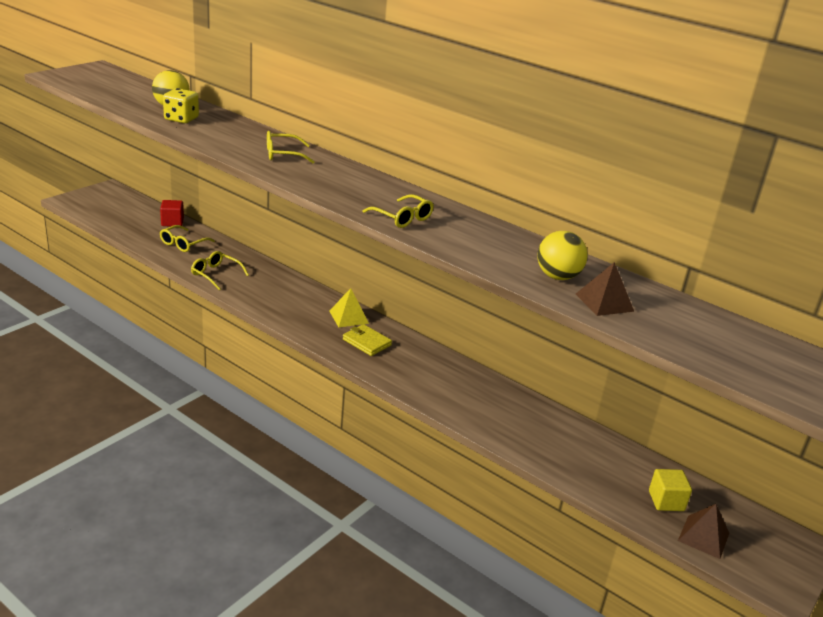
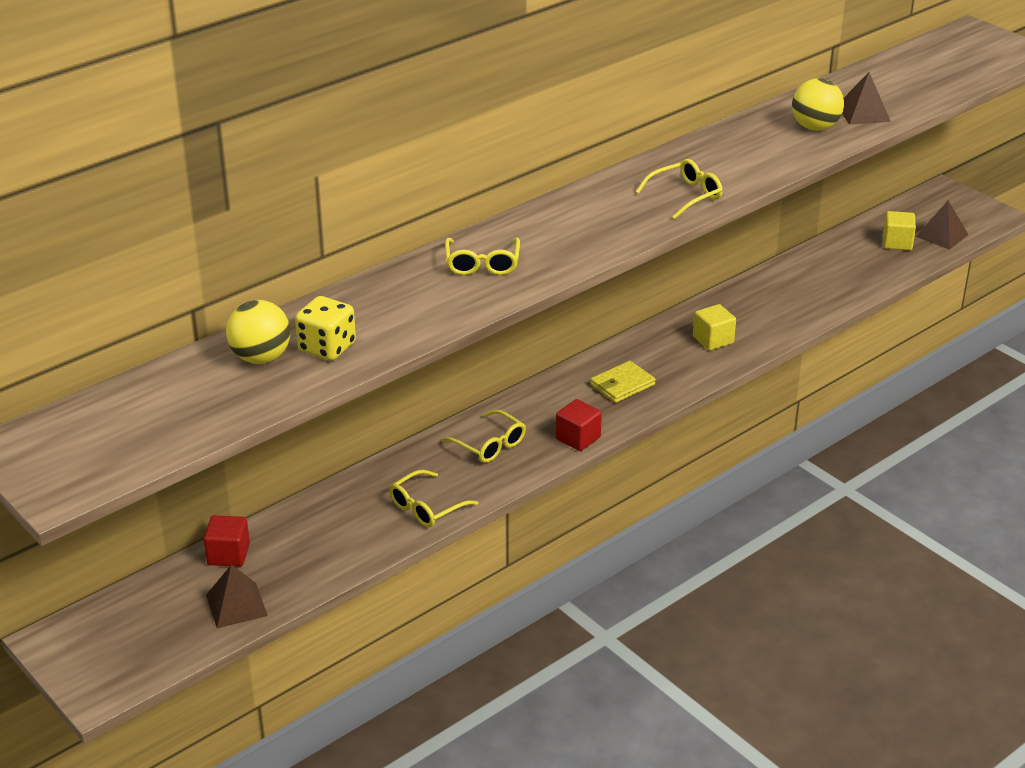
camera: 75 degrees left, 5 degrees up
(129, 227) = (236, 605): none -> brown pyramid
(183, 244) = (316, 542): yellow glasses -> yellow glasses (490, 445)
(296, 325) = (578, 438): none -> red cube
(348, 317) = (559, 393): yellow pyramid -> none
(442, 384) = (713, 340): none -> yellow cube

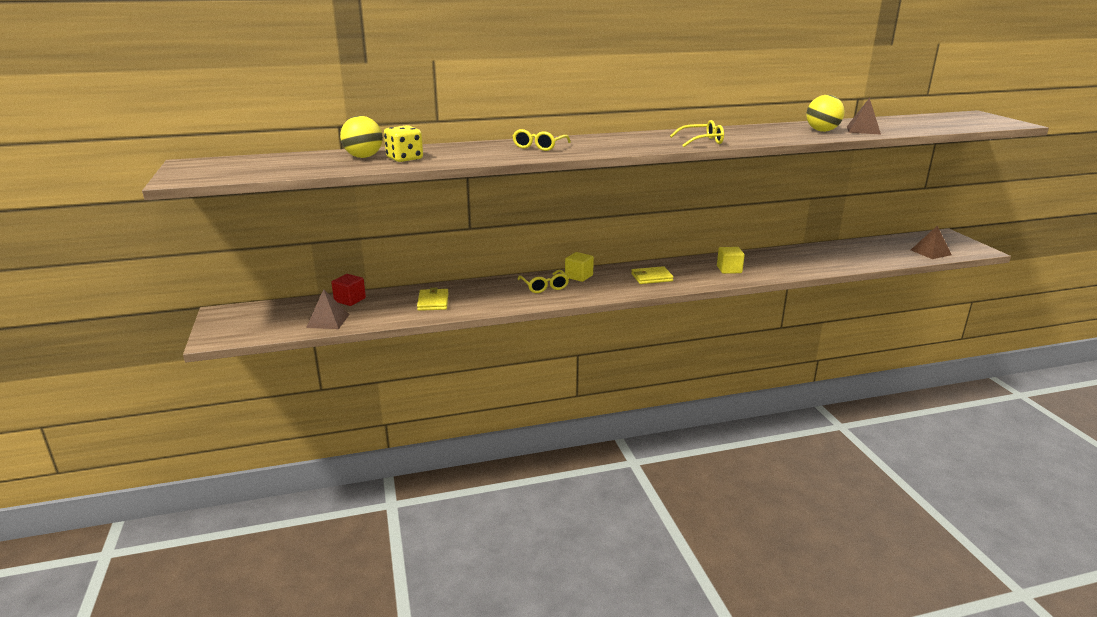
camera: 25 degrees right, 10 degrees down
(357, 522) = (433, 302): none -> yellow wallet
(426, 508) = (478, 304): yellow glasses -> none
(578, 438) = (601, 294): red cube -> none
(897, 243) = (894, 250): yellow cube -> yellow cube (579, 276)

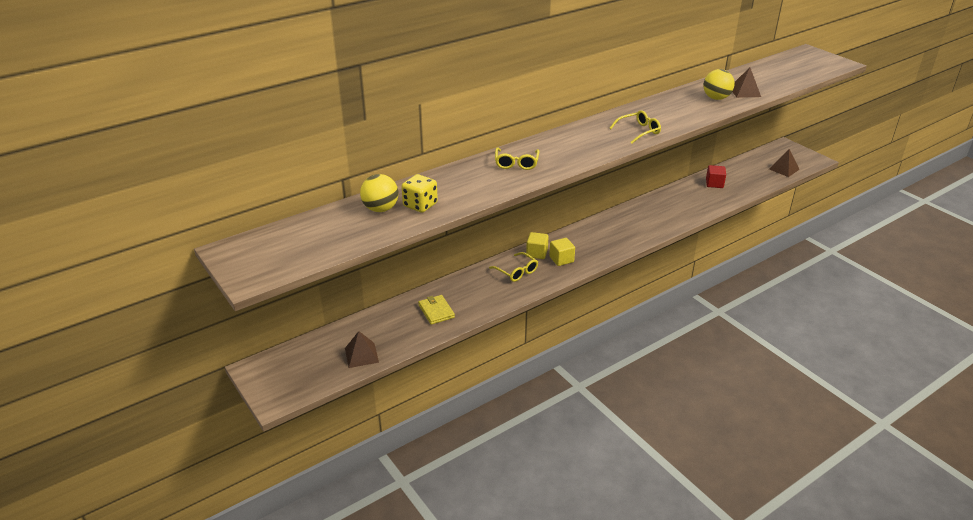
camera: 20 degrees left, 10 degrees up
(350, 300) = (360, 325): red cube -> red cube (714, 184)
(651, 277) = (595, 242): yellow wallet -> none
(729, 269) = (649, 220): yellow cube -> yellow cube (561, 259)

